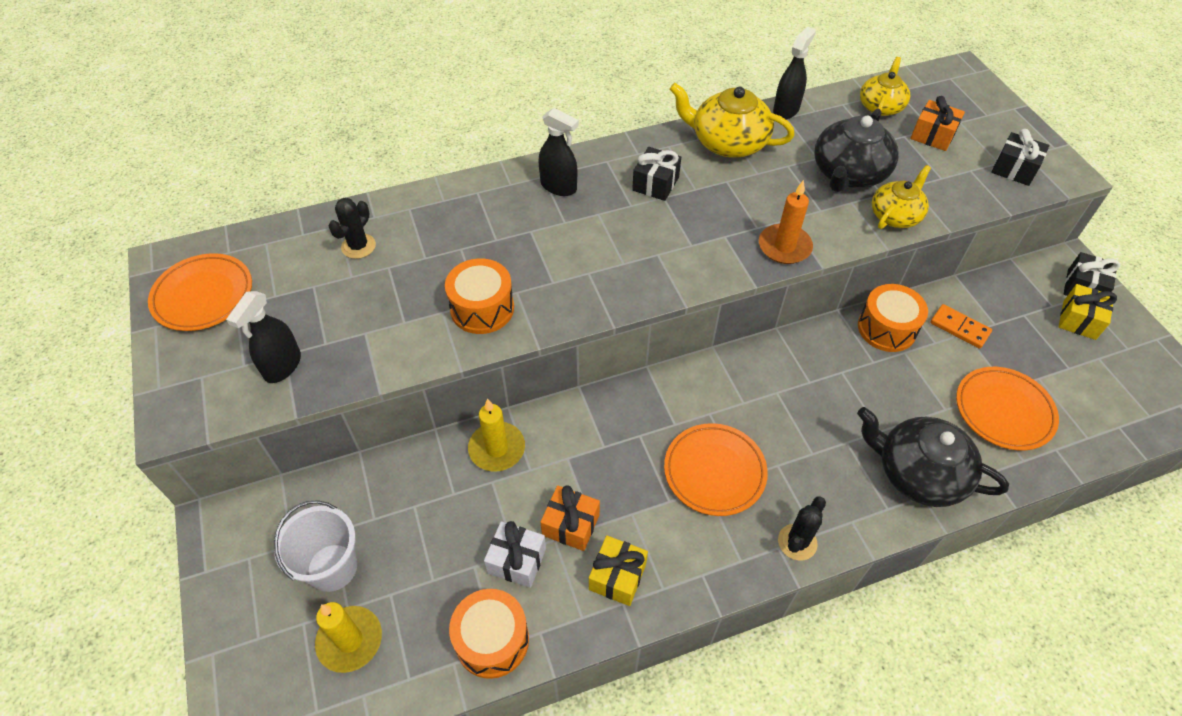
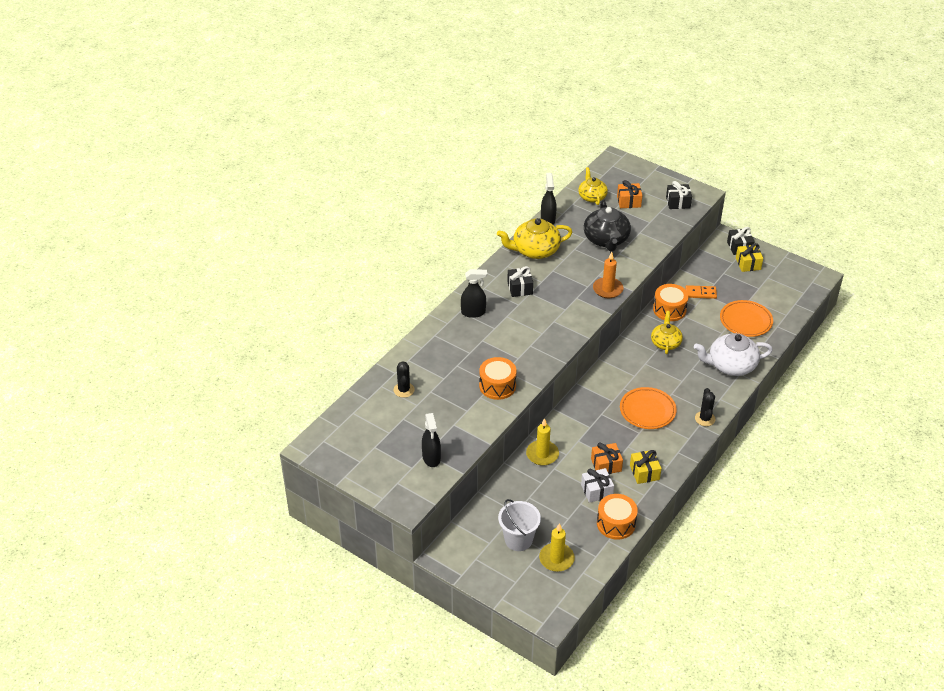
camera: 35 degrees left, 10 degrees down
(203, 296) = (352, 451): orange plate -> none
(895, 215) = (644, 250): yellow teapot -> yellow teapot (665, 343)
(918, 473) = (731, 365): black teapot -> white teapot

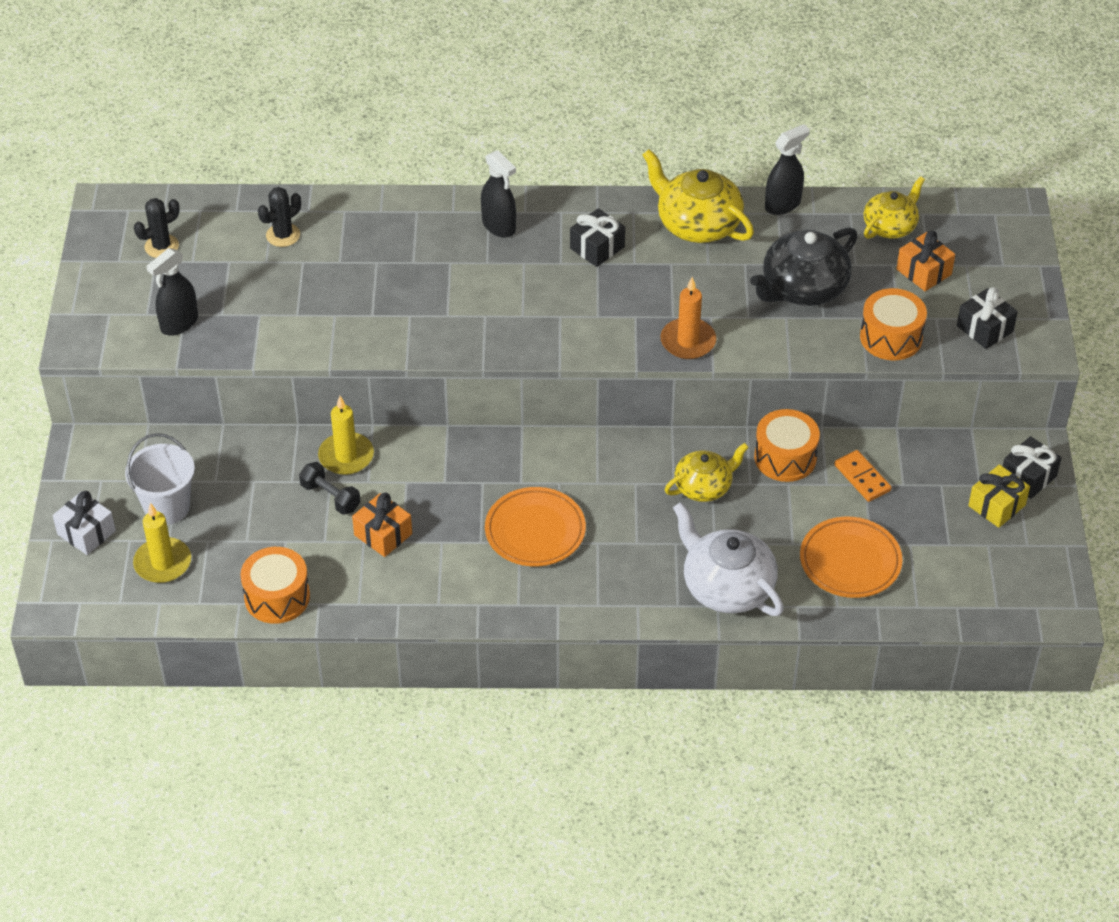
camera: 55 degrees right, 5 degrees up
(497, 386) = (371, 321): orange drum -> orange drum (891, 337)
(565, 473) = (330, 497): none -> black dumbbell
(596, 491) = (323, 547): white gift -> white gift (86, 532)
(644, 472) = (404, 584): yellow gift -> none
(705, 419) = (577, 605): black cactus -> black cactus (161, 246)

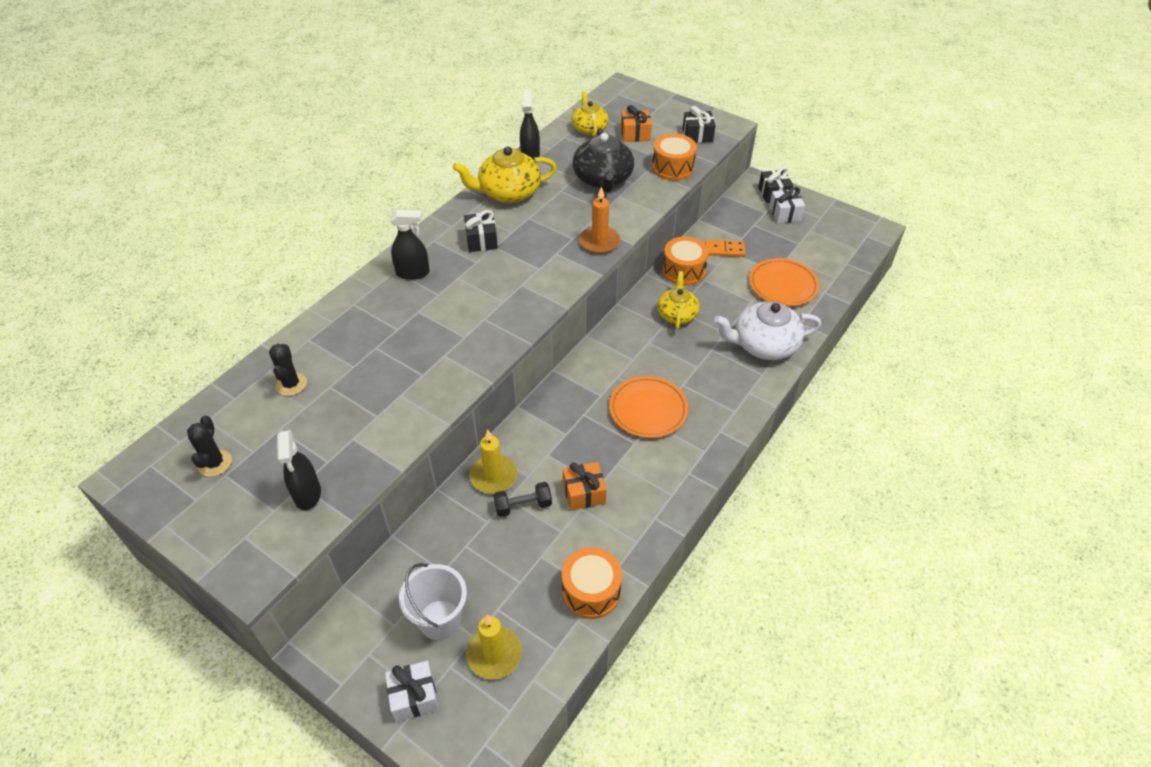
camera: 55 degrees left, 0 degrees up
(996, 505) = (784, 214): yellow gift -> white gift

